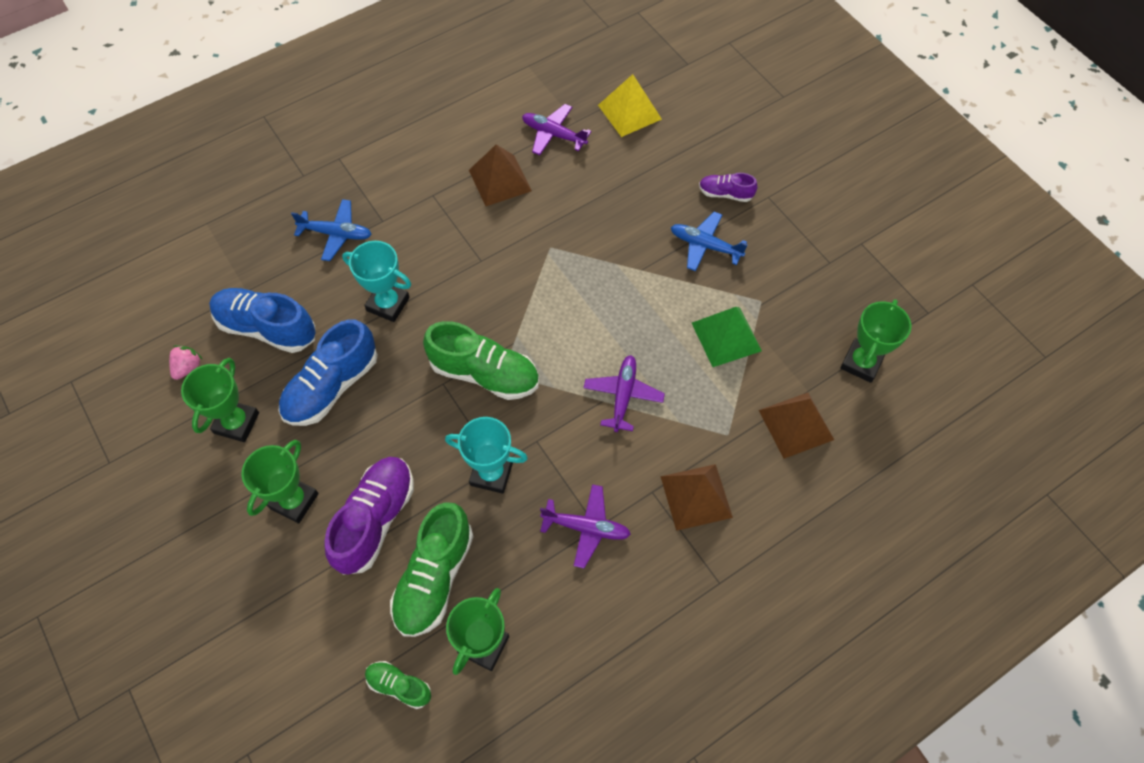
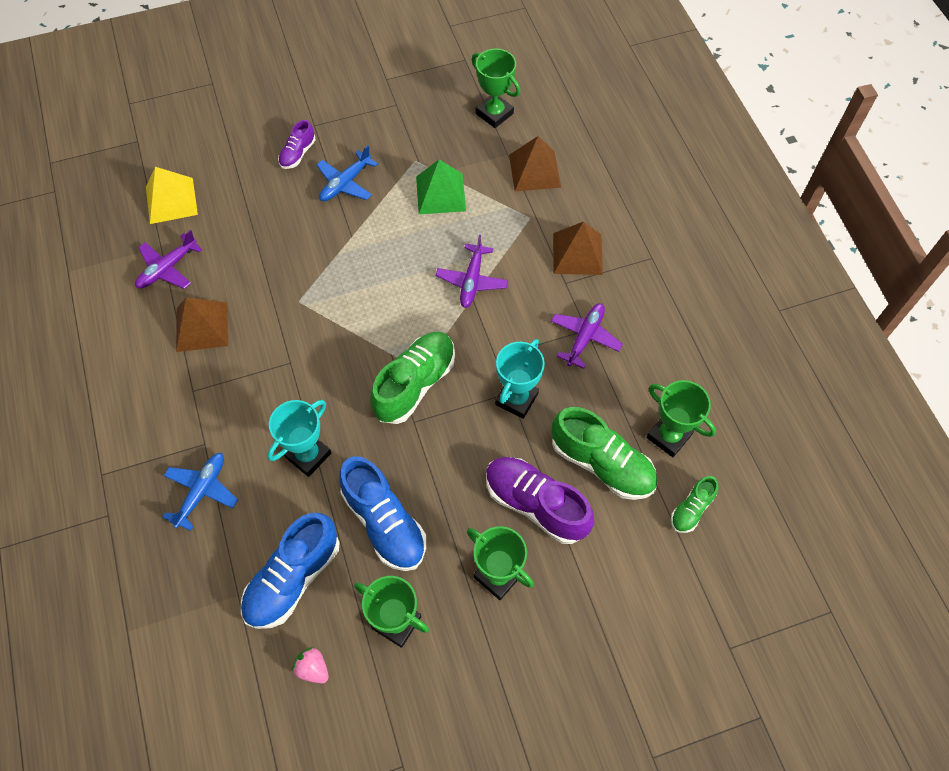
camera: 75 degrees left, 0 degrees up
(623, 395) = (472, 281): purple plane -> purple plane turned 105 degrees counterclockwise

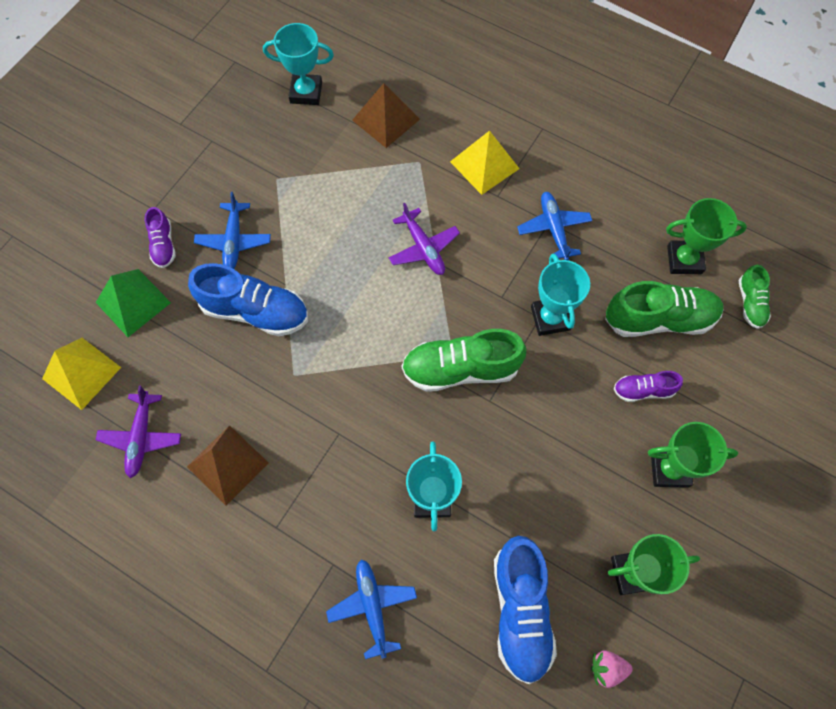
camera: 40 degrees left, 5 degrees up
(384, 522) = (546, 502): blue shoe -> blue shoe (255, 311)
(415, 384) = (461, 369): green shoe -> green shoe turned 90 degrees counterclockwise
(440, 193) = (326, 192): green pyramid -> green pyramid (133, 302)
(494, 113) = (306, 92): green trophy -> turquoise trophy
(536, 504) = (643, 390): purple shoe -> purple shoe, size x0.53
(577, 253) = (484, 165): brown pyramid -> yellow pyramid
(585, 337) = (553, 229): purple plane -> blue plane

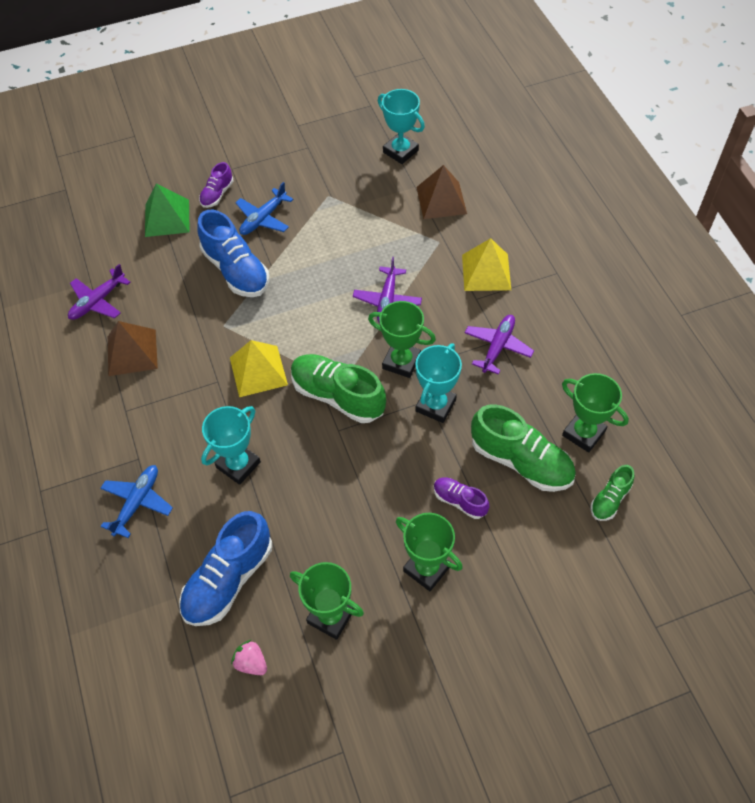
camera: 40 degrees right, 10 degrees down
(81, 373) = (99, 241): yellow pyramid -> yellow pyramid (258, 371)
(487, 298) = (401, 362): none -> green trophy
(553, 229) = (498, 347): blue plane -> purple plane

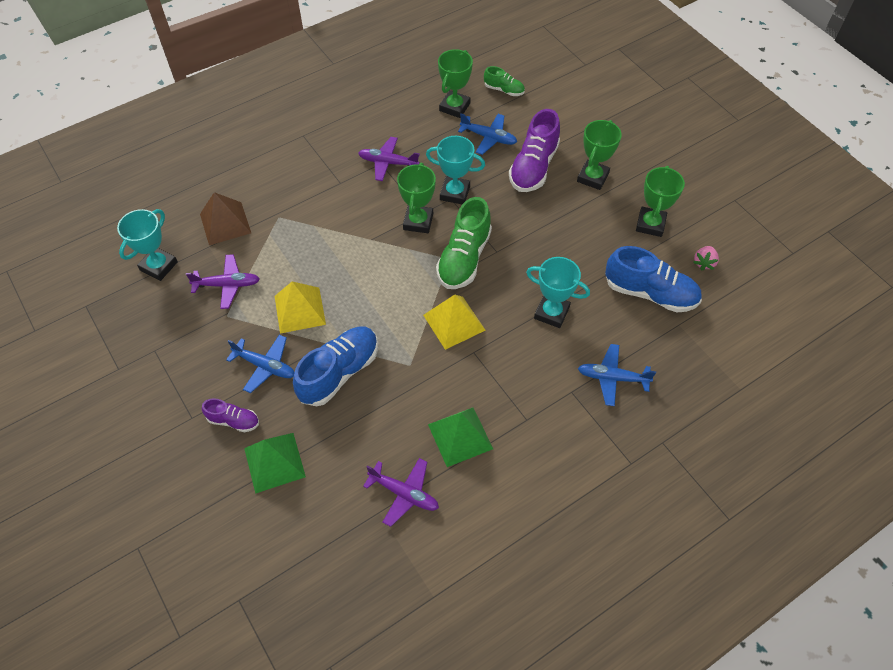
camera: 105 degrees left, 0 degrees up
(132, 352) = (460, 436): brown pyramid -> green pyramid
(387, 301) = (354, 243): purple plane -> purple plane (227, 285)
(459, 501) = (533, 167): purple shoe -> purple shoe, size x1.89
(486, 272) = (309, 180): yellow pyramid -> yellow pyramid (299, 310)
(521, 461) = (489, 138): green shoe -> blue plane

